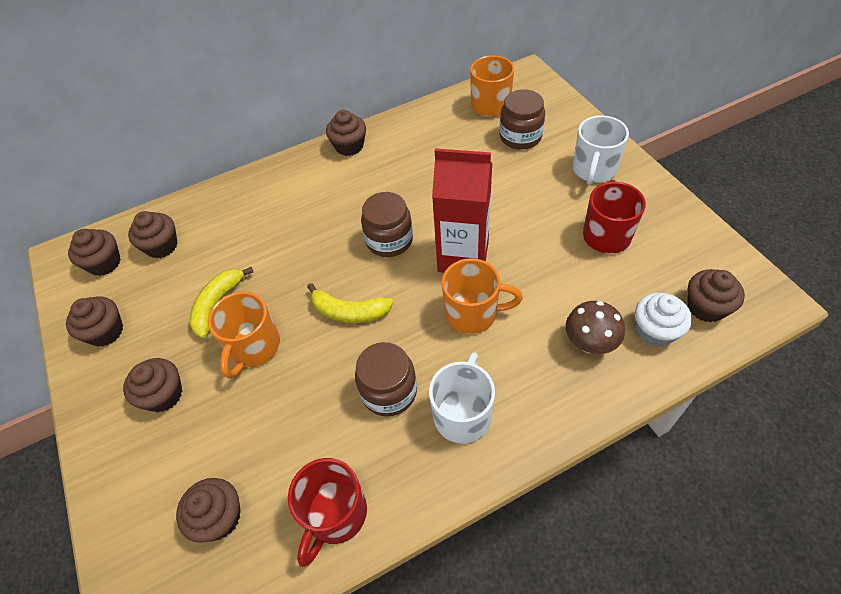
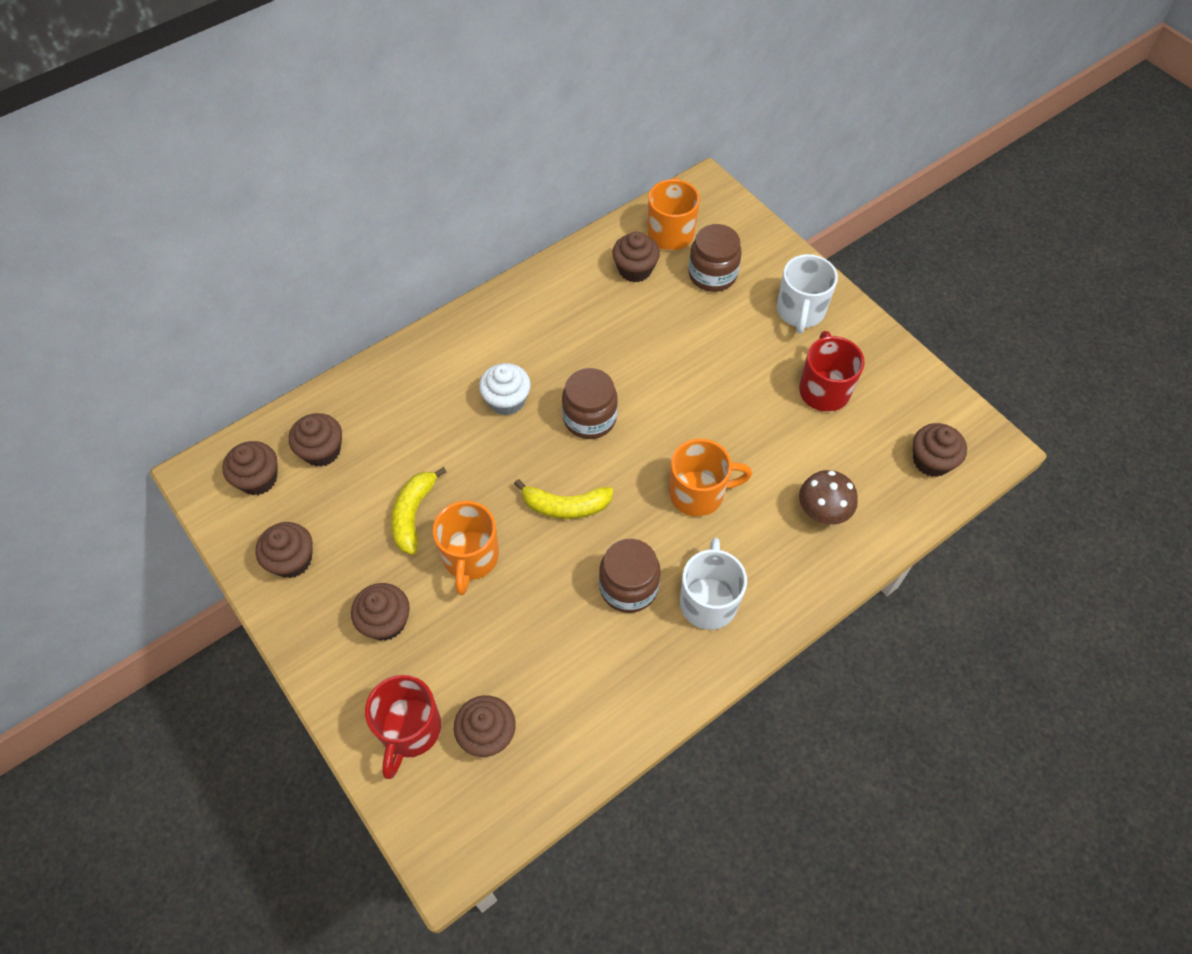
camera: 15 degrees left, 5 degrees up
(335, 515) = (604, 714): red mug -> red mug (410, 730)
(349, 146) = (513, 301): brown cupcake -> brown cupcake (635, 269)
(463, 256) = (675, 430): red carton -> none
(655, 330) = (884, 491): white cupcake -> white cupcake (507, 400)

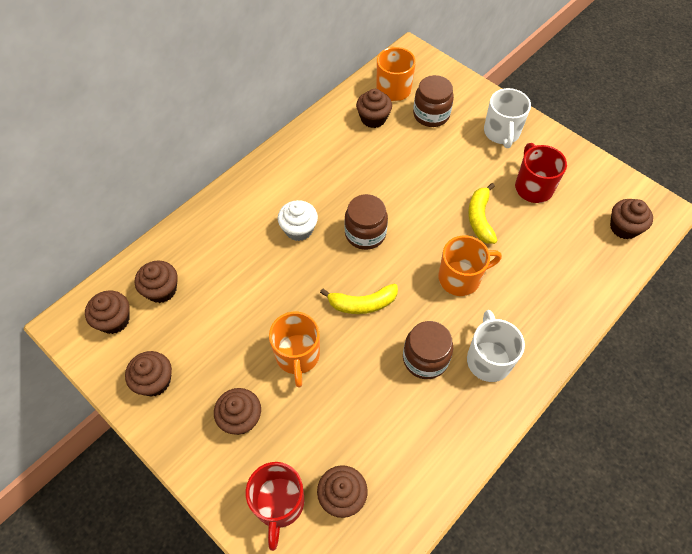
camera: 10 degrees left, 0 degrees up
(413, 514) = (245, 329): yellow banana -> yellow banana (480, 218)
(822, 512) = (555, 278): brown mushroom -> none

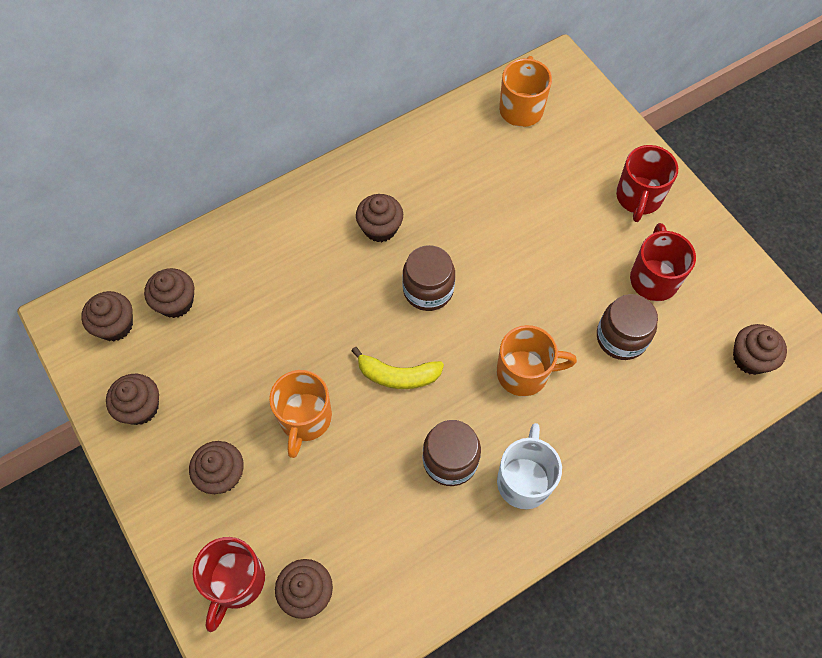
camera: 15 degrees right, 5 degrees up
(299, 229) = (351, 266): white cupcake -> none
(373, 118) = (484, 143): brown cupcake -> brown cupcake (380, 228)
(431, 115) = (557, 154): brown jar -> brown jar (621, 337)
(480, 218) = (573, 303): yellow banana -> none
(501, 133) = (638, 198): white mug -> red mug

